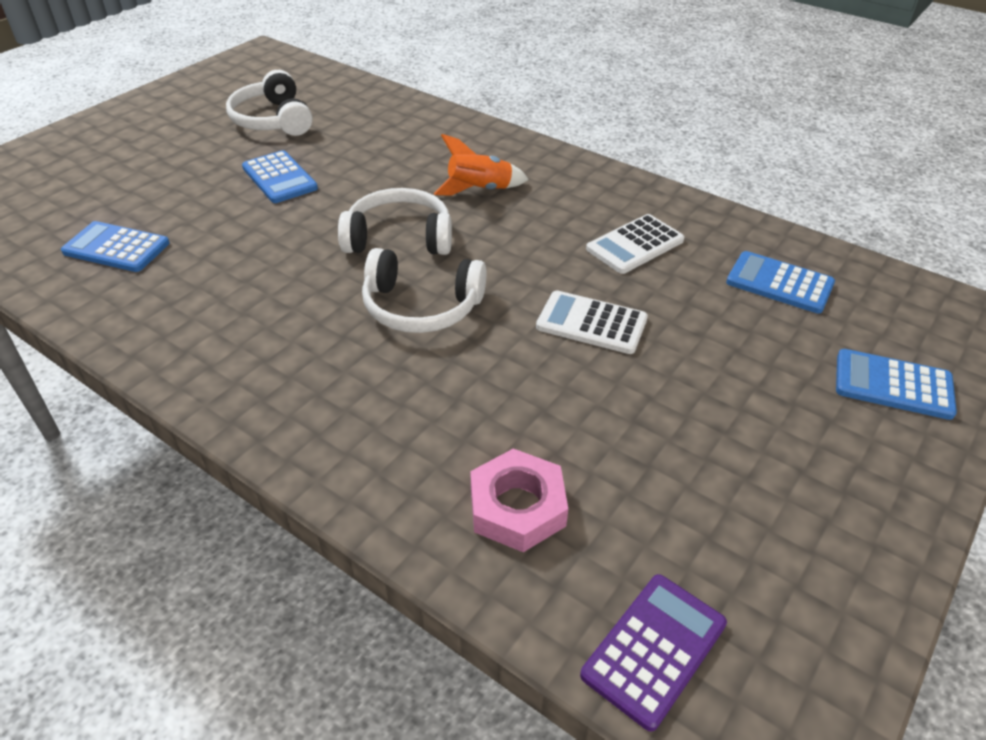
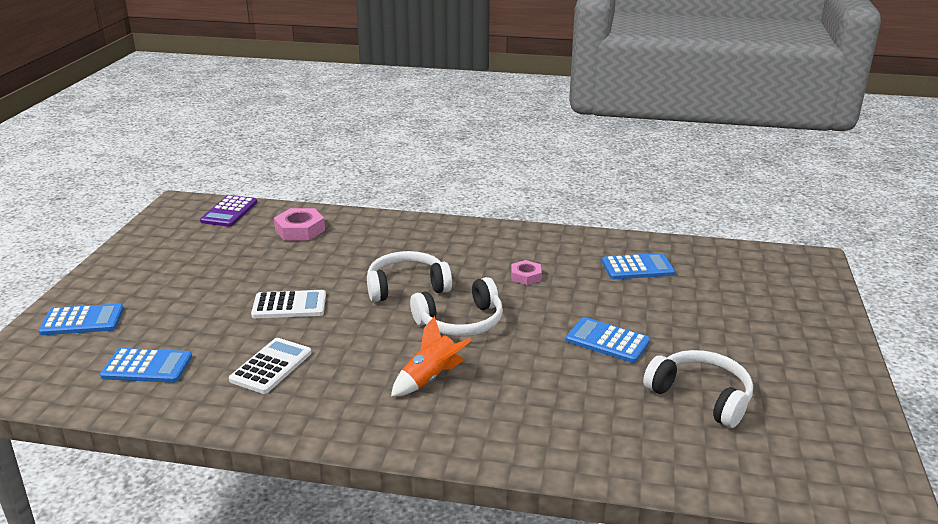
camera: 155 degrees right, 15 degrees down
(259, 277) = (526, 276): none -> pink nut

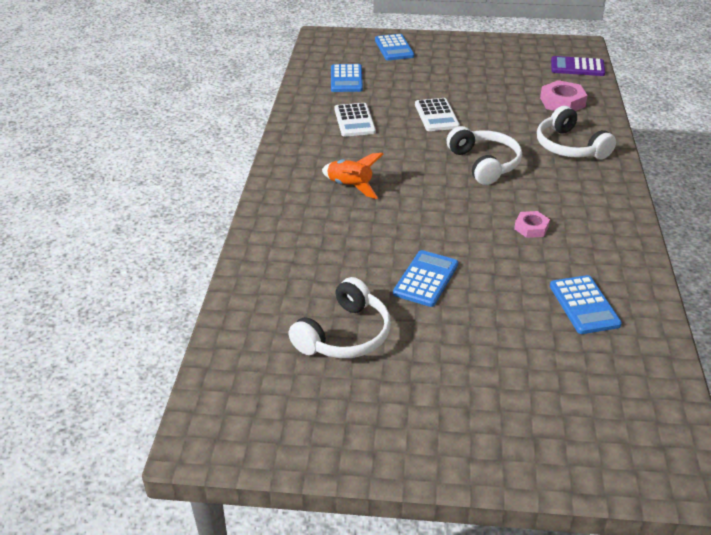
camera: 85 degrees right, 10 degrees up
(271, 366) = (354, 120): white calculator -> white calculator turned 60 degrees clockwise
(461, 322) = (435, 195): white headphones -> white headphones (569, 147)

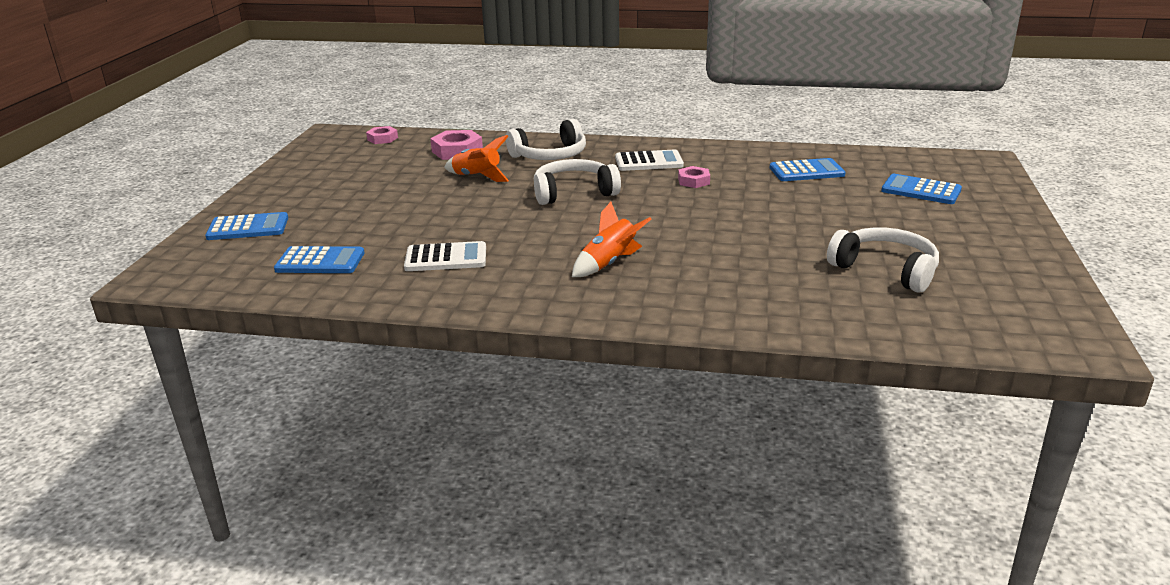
camera: 85 degrees left, 10 degrees down
(426, 279) = (784, 229): blue calculator -> blue calculator (921, 190)
(436, 115) = (456, 210): white calculator -> white calculator (649, 162)
(506, 117) = (477, 177): none -> orange rocket
(577, 67) = (382, 139): purple calculator -> pink nut

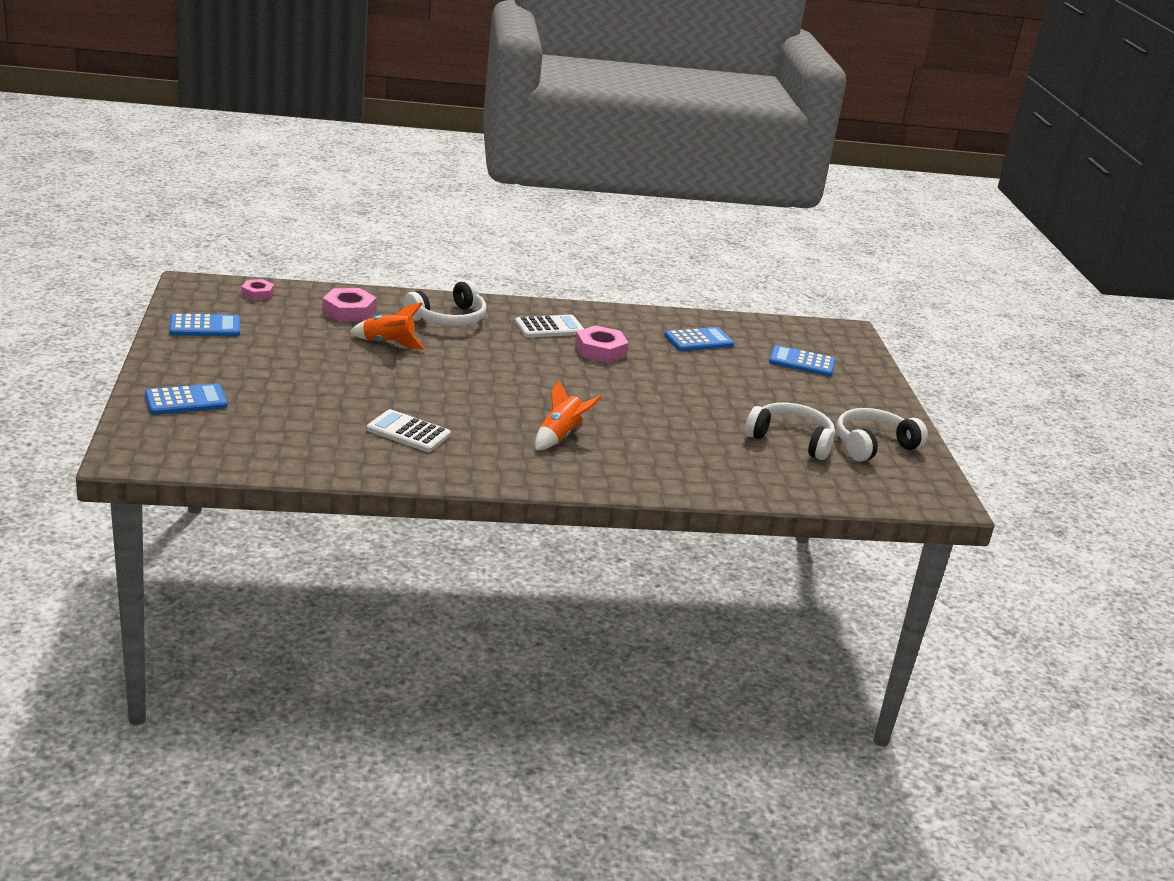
camera: 20 degrees left, 0 degrees up
(320, 261) = (288, 437): blue calculator -> blue calculator (205, 327)
(446, 258) = (408, 432): white calculator -> white calculator turned 135 degrees counterclockwise
(573, 193) = (493, 362): white headphones -> white headphones (873, 445)
(693, 181) = (600, 350): pink nut -> pink nut, size x1.62

